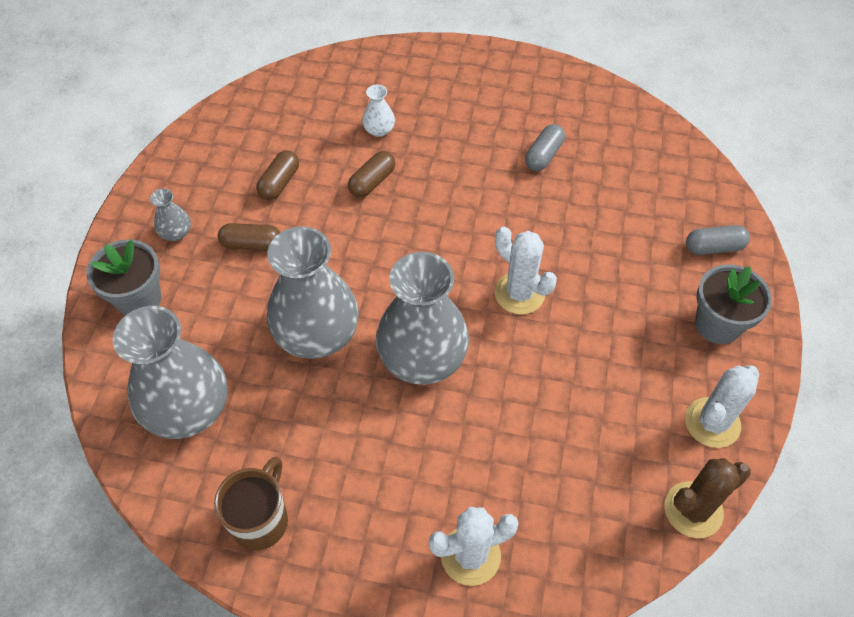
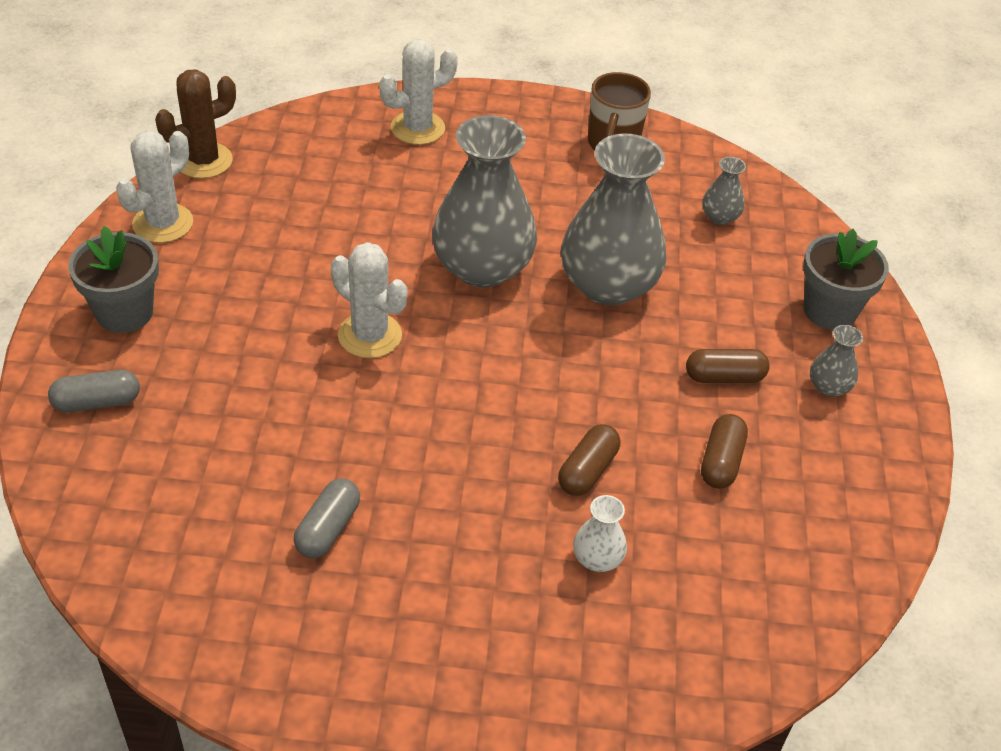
camera: 170 degrees right, 10 degrees down
(187, 408) = (720, 217): grey vase -> grey vase, size x0.43

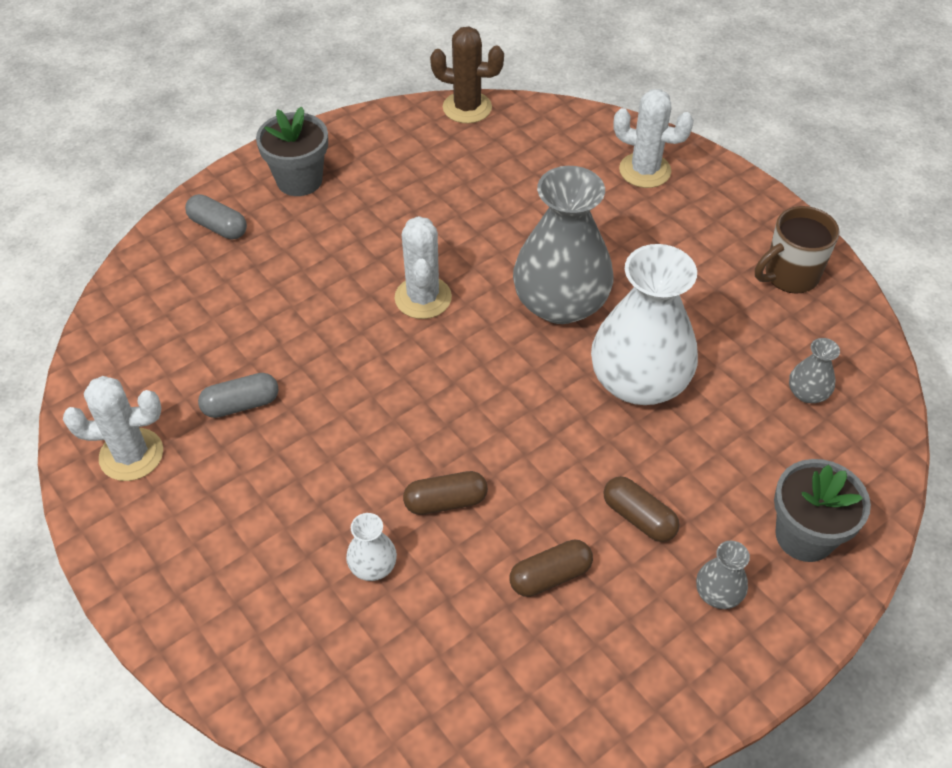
camera: 50 degrees right, 5 degrees up
(163, 223) = (391, 135): white cactus -> white cactus (131, 455)
(608, 285) = (639, 381): grey vase -> white vase

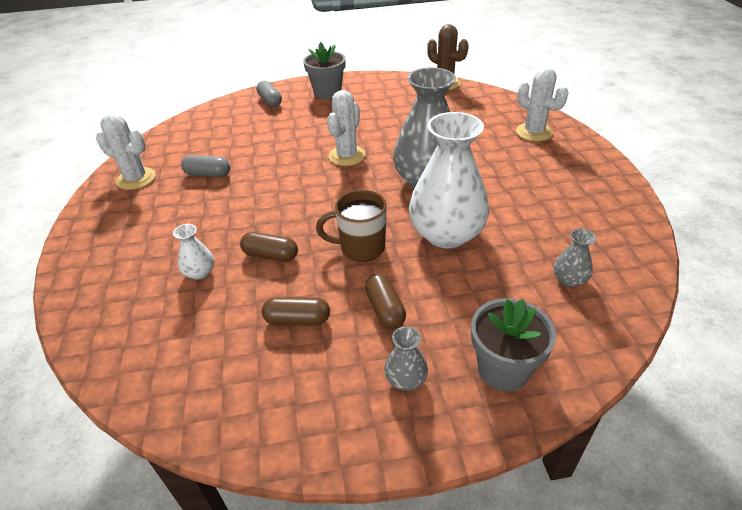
camera: 30 degrees right, 10 degrees down
(789, 276) = (601, 209): brown mug -> brown mug (360, 247)

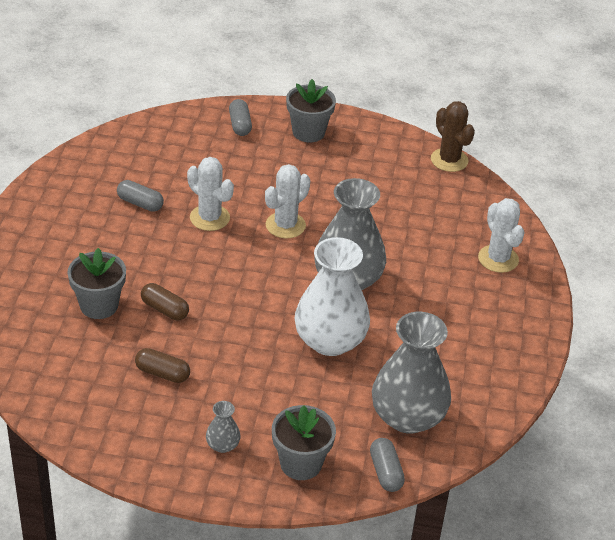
camera: 15 degrees right, 0 degrees up
(136, 179) = (70, 187): white cactus -> white cactus (209, 218)
(200, 272) = (99, 305): white vase -> grey flower pot
(360, 247) = (246, 328): brown mug -> none
(385, 309) = (237, 388): brown capsule -> none
(569, 279) = (407, 416): grey vase -> grey vase, size x2.33
(595, 345) = (386, 472): none -> grey capsule

